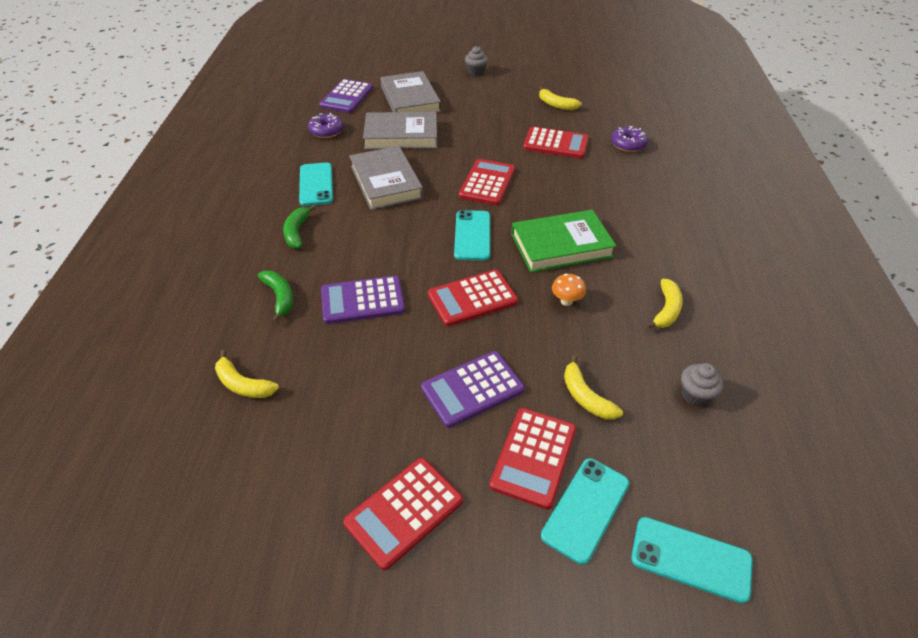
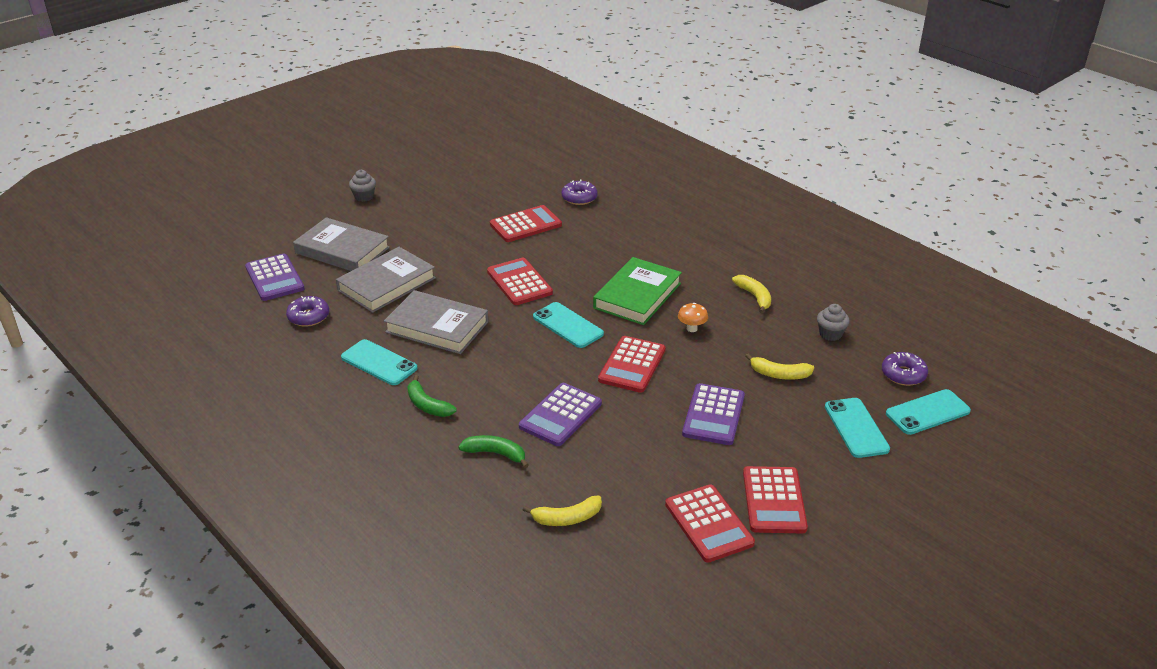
camera: 45 degrees left, 10 degrees down
(533, 457) = (797, 424): red calculator -> red calculator (708, 524)
(556, 105) = (479, 193): yellow banana -> none
(720, 495) = (903, 374): none -> purple donut

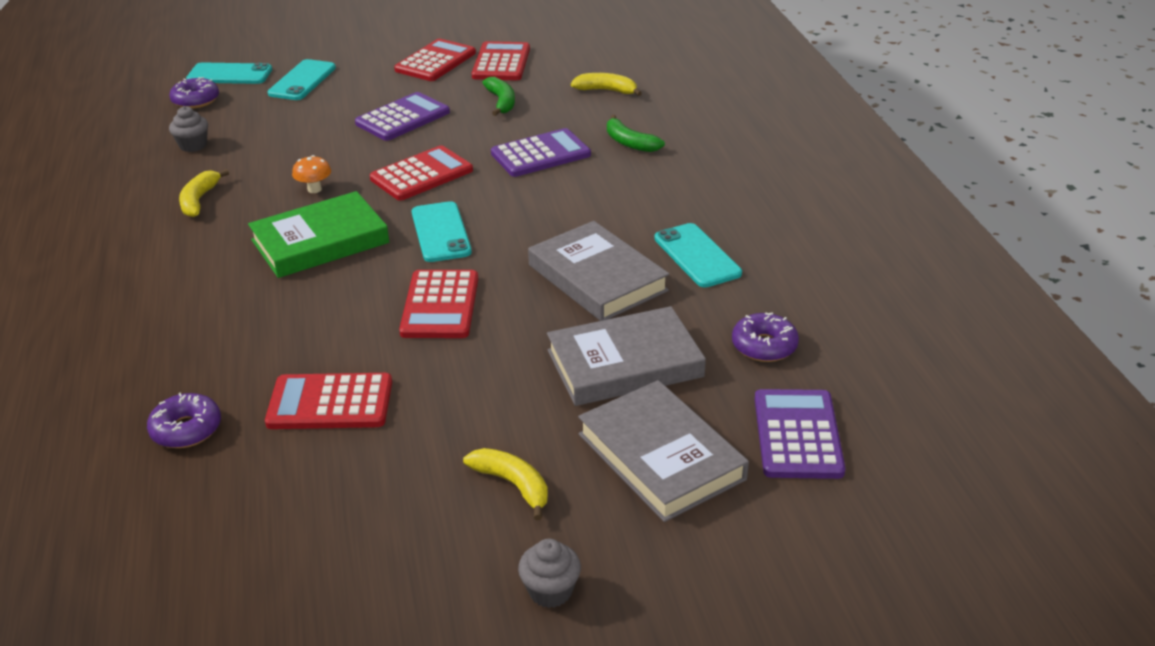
camera: 150 degrees left, 0 degrees up
(427, 405) = (667, 198): green banana -> green banana (501, 102)
(779, 374) = (298, 129): yellow banana -> yellow banana (513, 485)

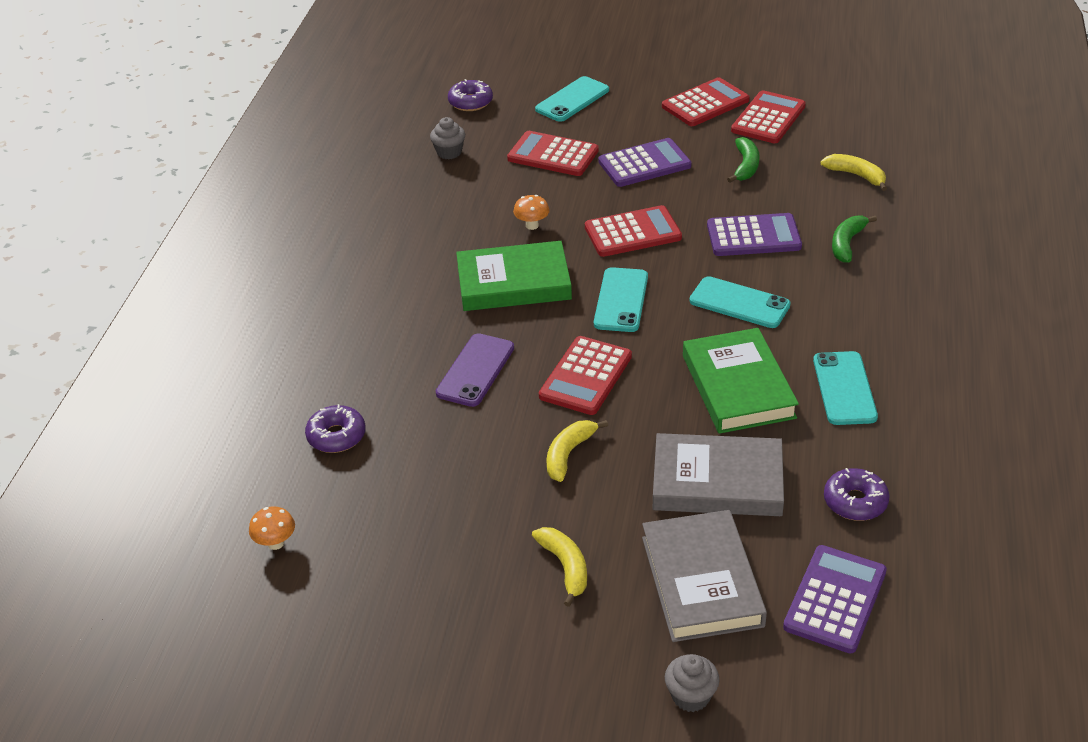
camera: 25 degrees right, 5 degrees up
(160, 559) = (275, 543): none -> orange mushroom
(199, 200) = (431, 213): yellow banana -> yellow banana (568, 454)
(229, 74) = (511, 78): turquoise phone -> turquoise phone (739, 303)
(318, 328) = (475, 370): none -> purple phone
(330, 403) = (455, 445): red calculator -> red calculator (553, 155)
(550, 591) = (549, 670): grey cupcake -> grey cupcake (691, 696)
(597, 278) = (738, 386): grey book -> green book
(629, 143) = (847, 243): green banana -> green banana turned 45 degrees clockwise

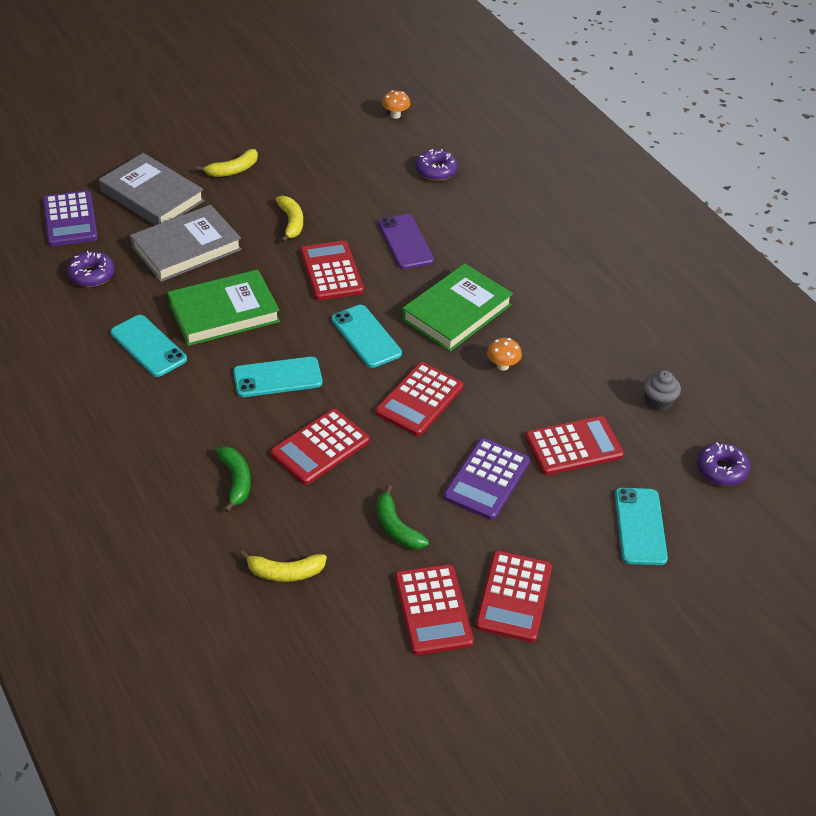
camera: 135 degrees right, 5 degrees up
(565, 567) = (233, 170): yellow banana -> yellow banana turned 60 degrees counterclockwise
(691, 696) = (116, 149): grey cupcake -> none
(738, 386) = (224, 312): green book -> green book turned 60 degrees counterclockwise
(753, 236) = (320, 447): purple calculator -> red calculator

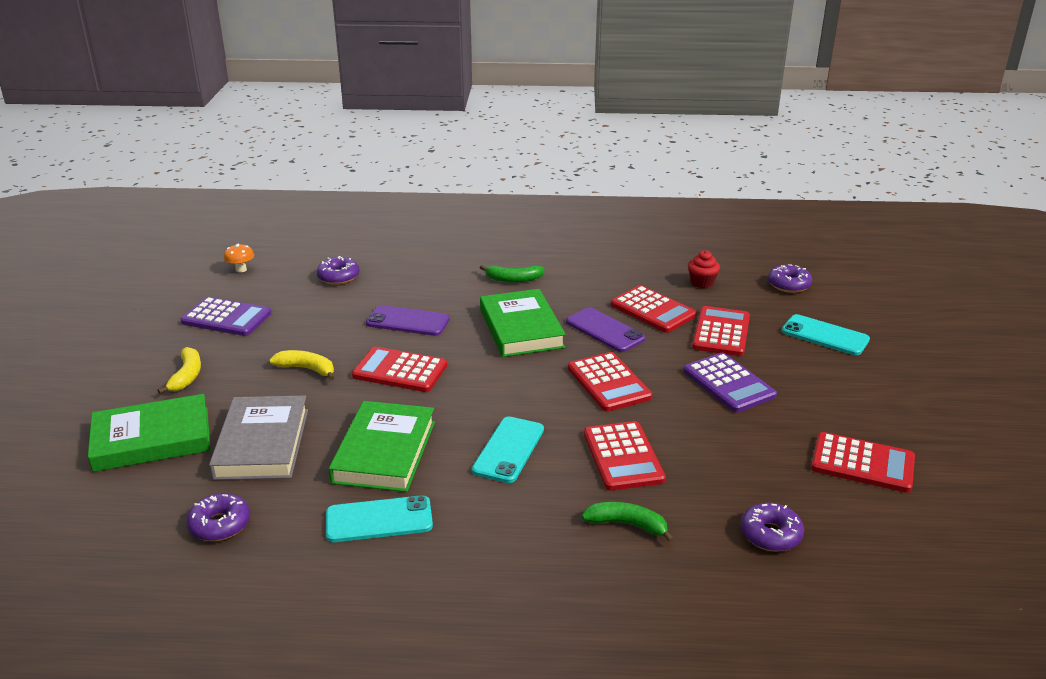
camera: 55 degrees left, 15 degrees down
(70, 219) = (107, 511): purple calculator -> purple calculator (226, 318)
(152, 196) = (152, 439): grey book -> green book
(285, 572) = (770, 534): yellow banana -> purple donut
(366, 336) = (504, 382): turquoise phone -> none
(396, 527) = (753, 448): green banana -> green banana (513, 279)
(502, 366) = (605, 330): orange mushroom -> purple phone
(513, 597) = (868, 417): red calculator -> red calculator (652, 310)
(658, 402) = (702, 283): grey cupcake -> red cupcake

